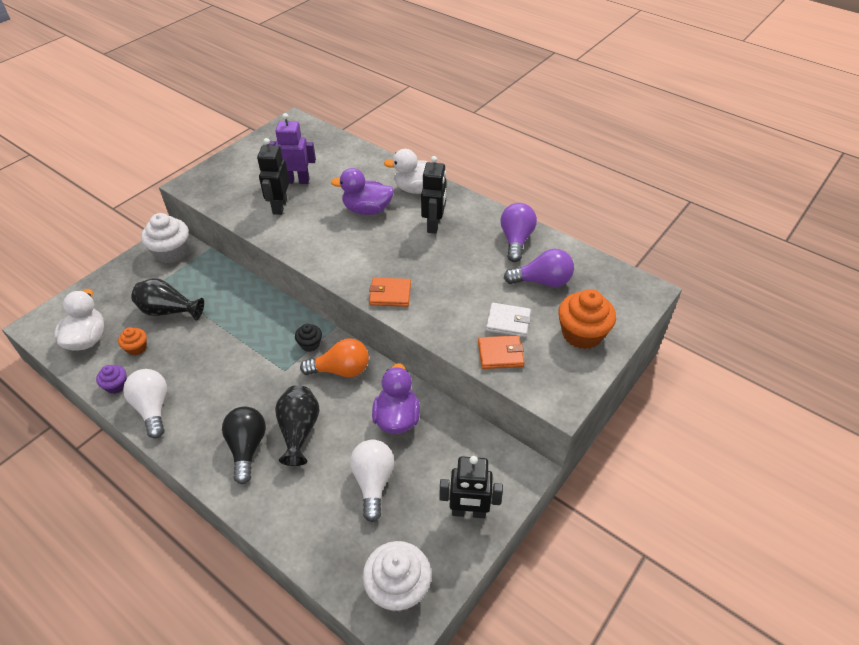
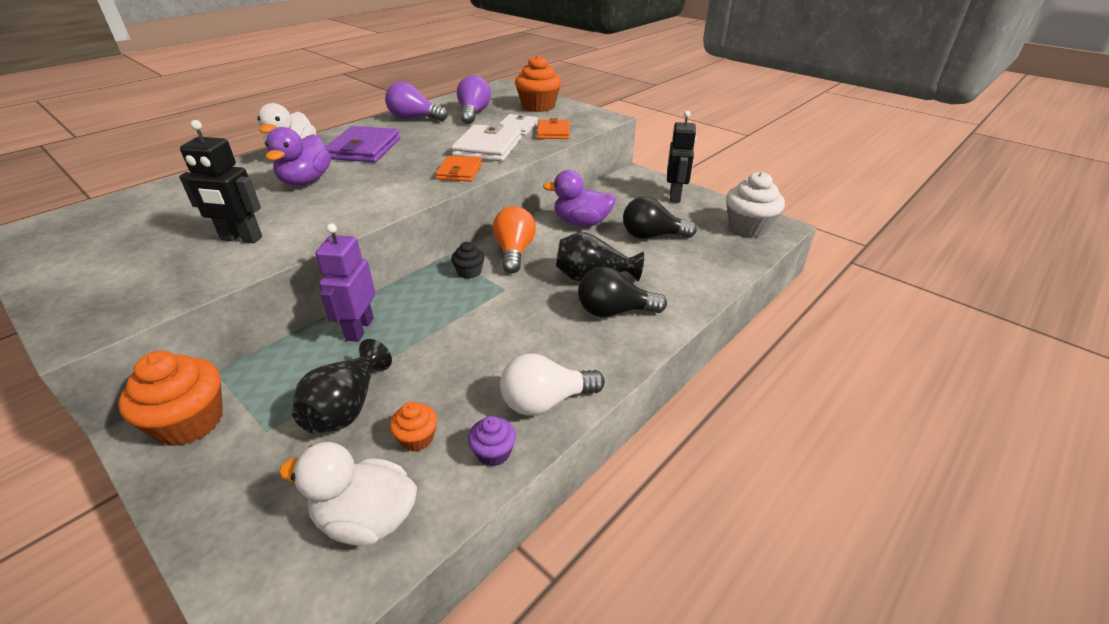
camera: 85 degrees left, 10 degrees down
(171, 252) = (190, 422): white cupcake -> orange cupcake
(297, 181) = (191, 227): purple robot -> purple robot (359, 329)
(373, 482) = (652, 236): white light bulb -> black light bulb
(434, 225) = (364, 149): black robot -> purple wallet
(449, 305) = (488, 147): none -> white wallet

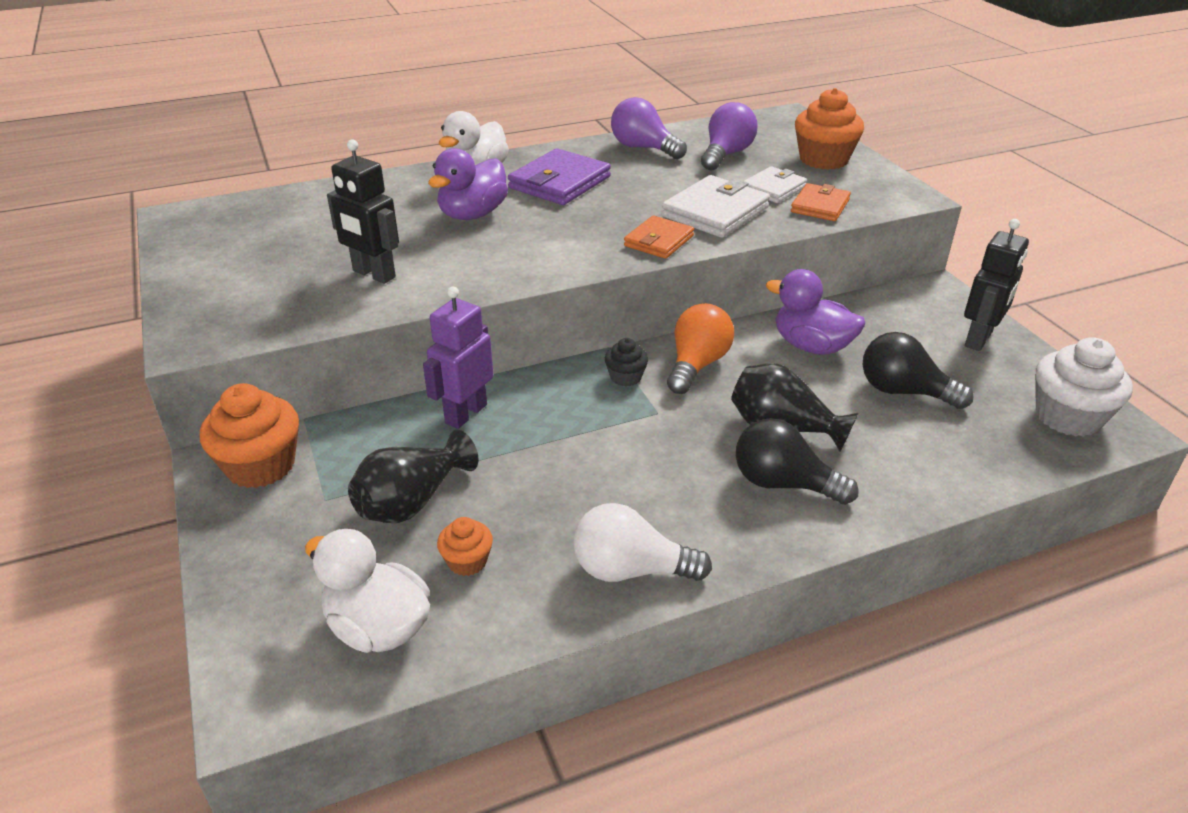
camera: 25 degrees right, 0 degrees up
(493, 452) = (540, 607): purple cupcake -> none

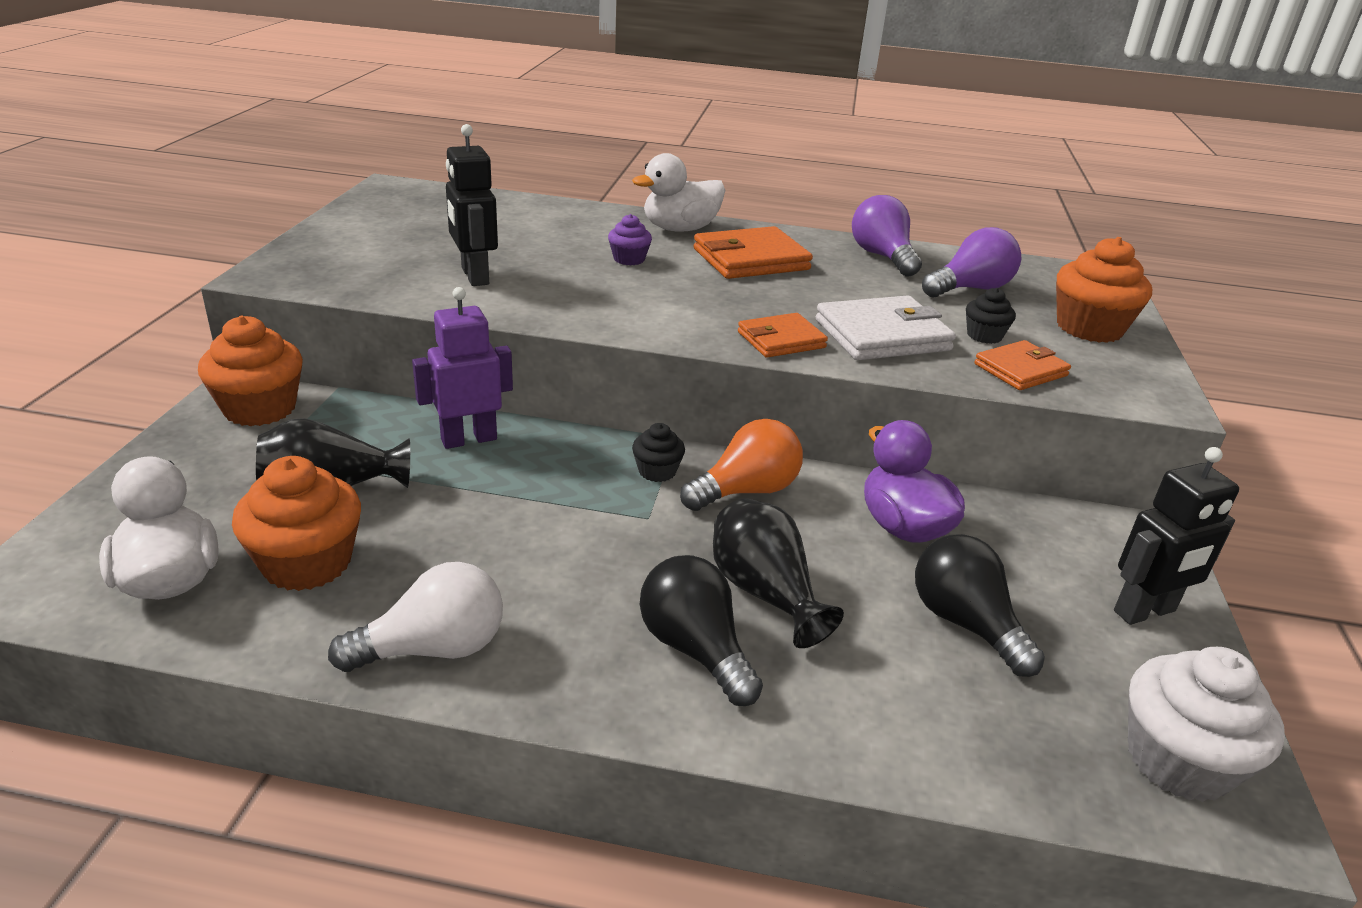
camera: 30 degrees right, 5 degrees down
(467, 561) = (307, 563): orange cupcake -> orange cupcake, size x1.90
(472, 214) = (629, 259): purple duck -> purple cupcake
(559, 182) = (750, 259): purple wallet -> orange wallet
(630, 570) = (433, 649): white light bulb -> white light bulb turned 120 degrees clockwise
(773, 188) = (984, 336): white wallet -> black cupcake

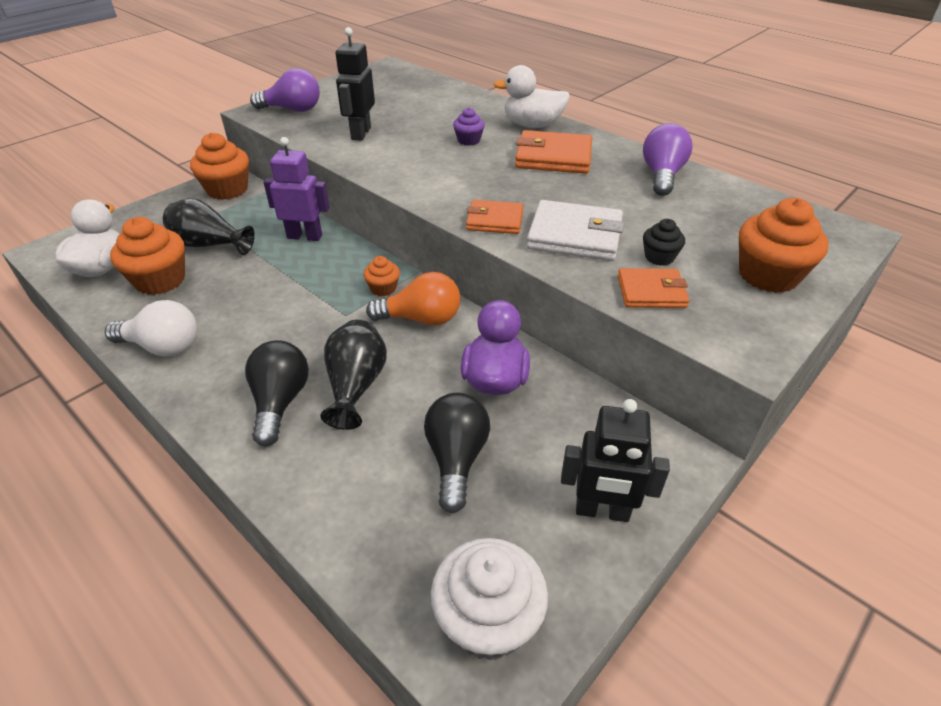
camera: 35 degrees right, 10 degrees up
(657, 471) = (383, 288): black cupcake -> orange cupcake
(970, 289) = (702, 217): purple light bulb -> purple light bulb (293, 110)

